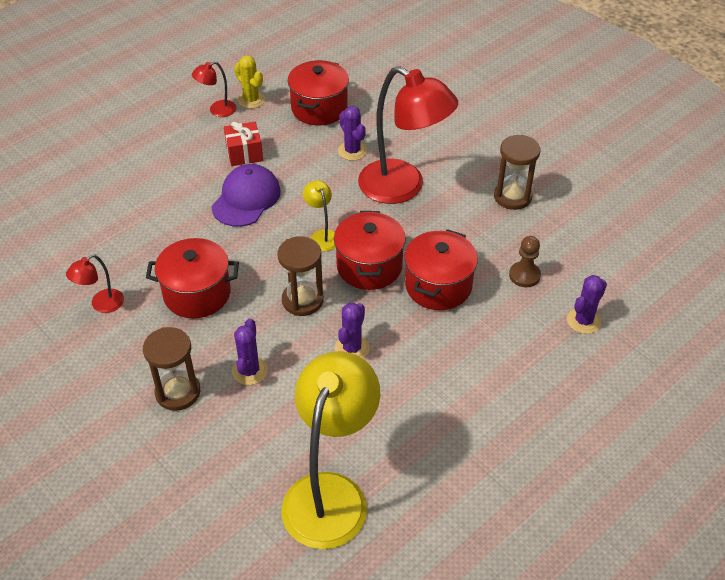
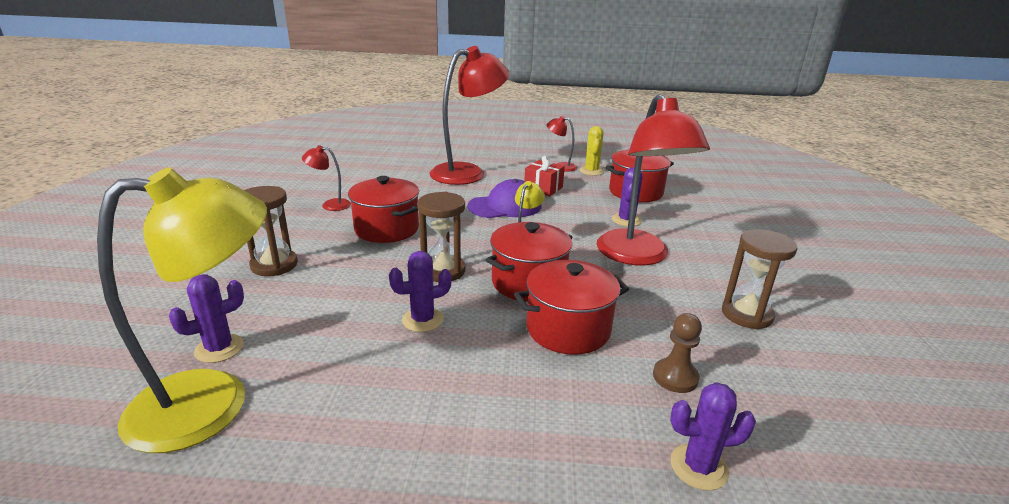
camera: 45 degrees right, 20 degrees down
(150, 175) = (468, 172): none -> red lamp
(250, 371) = (333, 284): purple cactus -> purple cactus (219, 348)

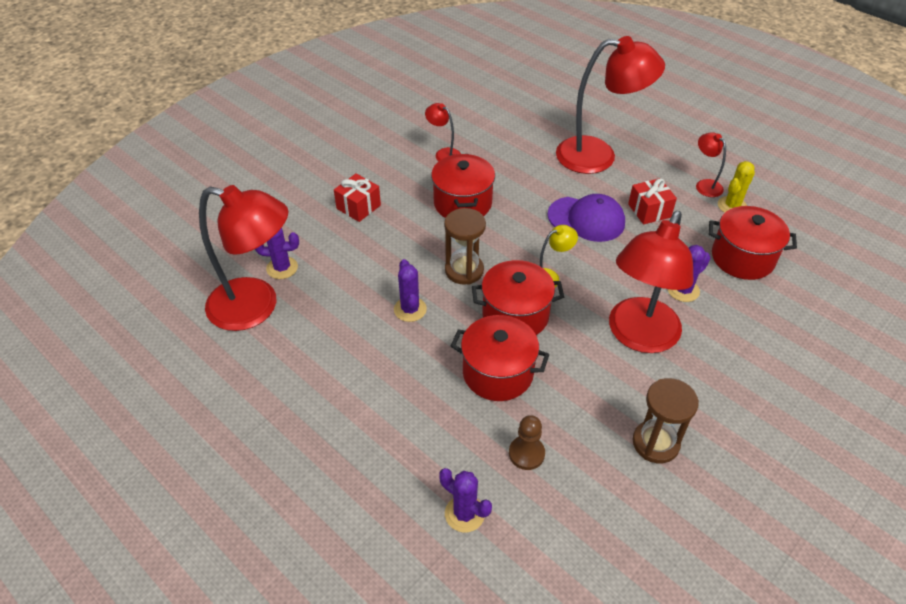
camera: 40 degrees right, 20 degrees up
(213, 402) = (256, 307): yellow lamp -> red lamp
(274, 265) = (358, 207): brown hourglass -> red gift
(423, 320) = (410, 309): purple cactus -> purple cactus turned 60 degrees clockwise

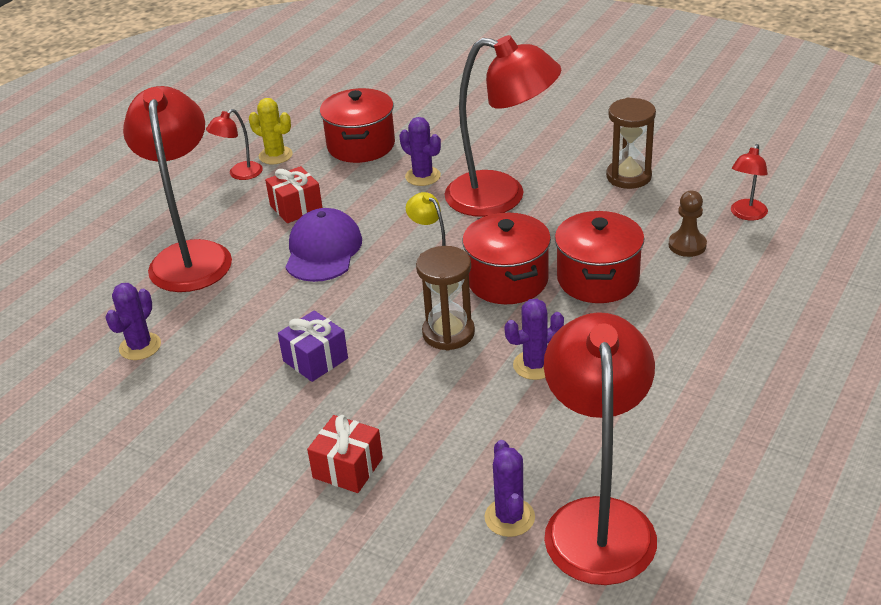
camera: 100 degrees left, 10 degrees down
(443, 153) = (199, 402): red lamp -> red lamp (746, 215)
(462, 203) = (315, 359): red pot -> purple gift
(464, 514) = (778, 271): purple cactus -> purple cactus (140, 346)

